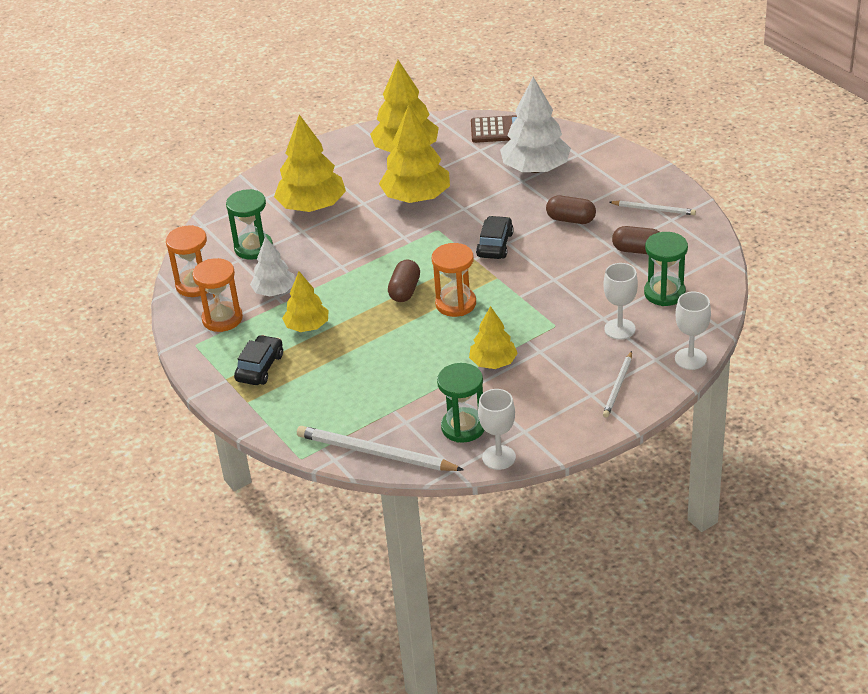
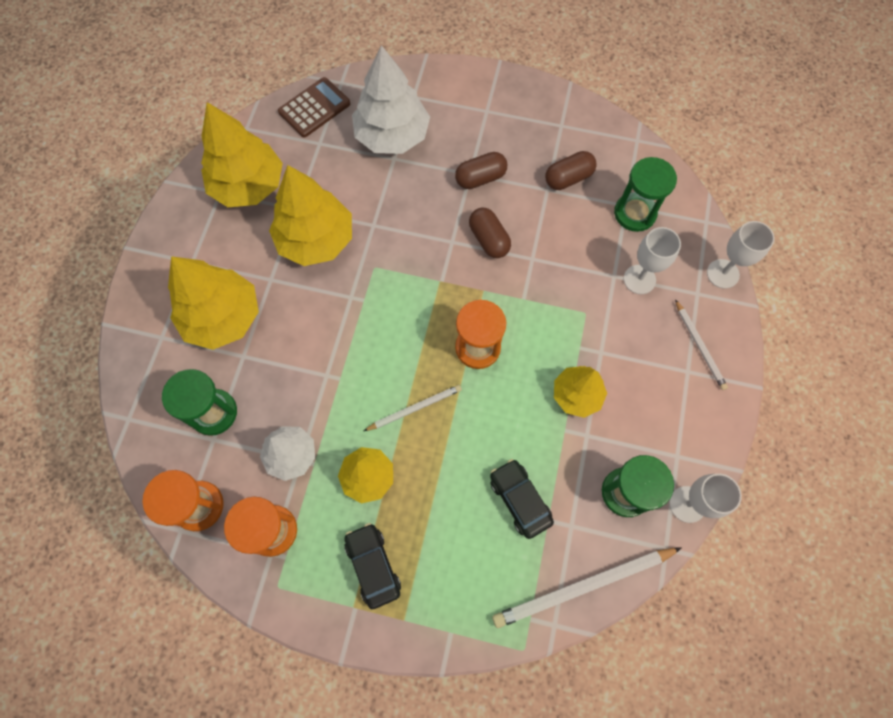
camera: 45 degrees left, 30 degrees up
(405, 291) = (416, 364): brown capsule -> brown capsule (488, 239)
(495, 245) = (444, 251): black car -> black car (519, 500)
(653, 209) = (536, 123): white pencil -> white pencil (414, 408)

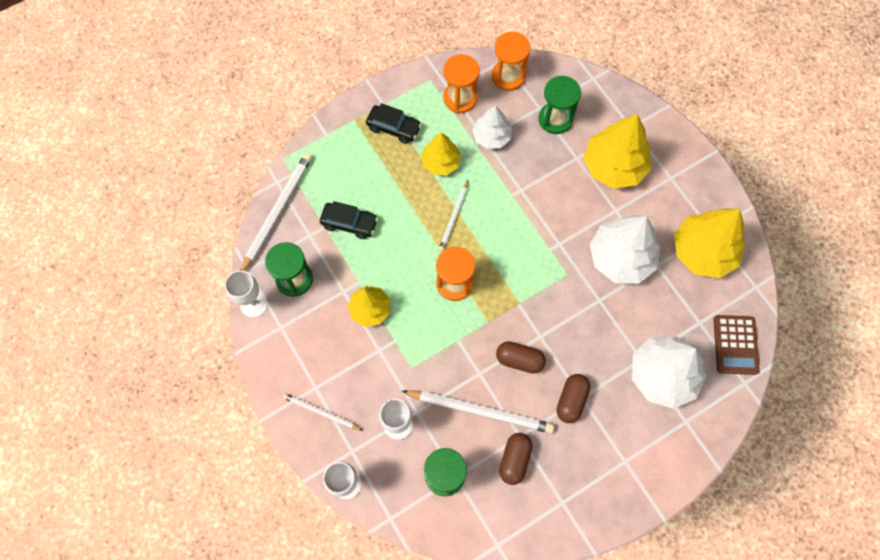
camera: 135 degrees right, 0 degrees up
(316, 239) = (621, 258): yellow tree -> white tree
(560, 232) = (480, 411): none -> white pencil

